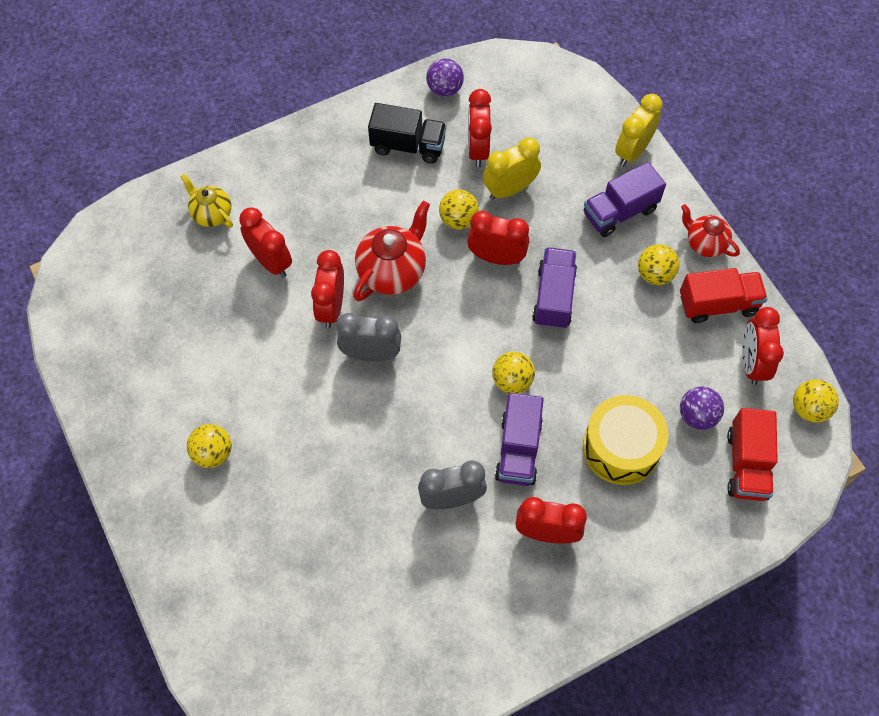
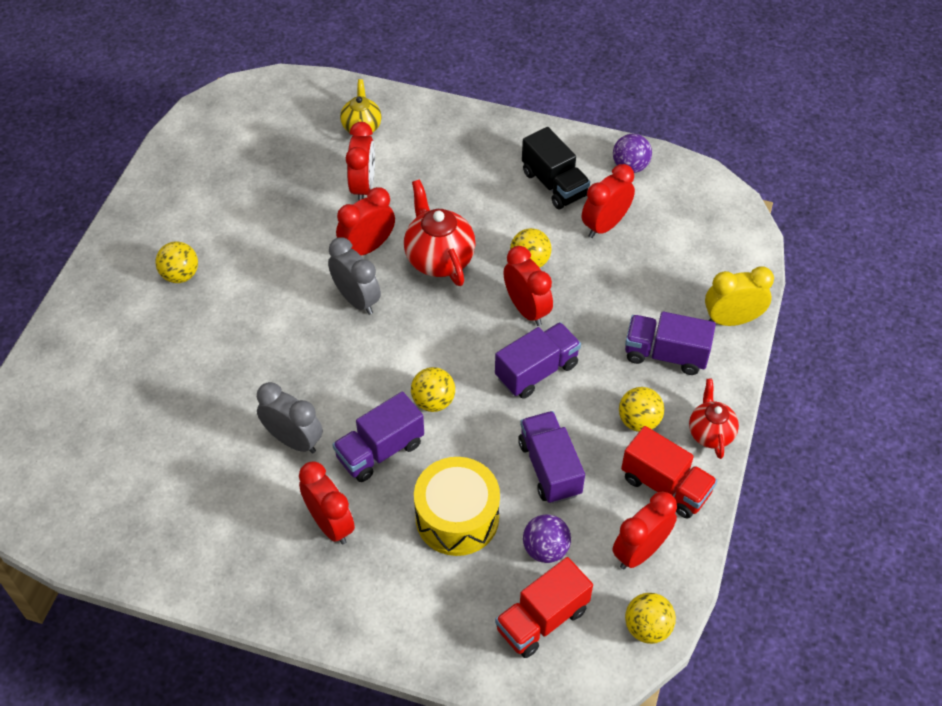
camera: 45 degrees right, 10 degrees down
(392, 271) = (439, 258): red teapot -> red teapot turned 105 degrees counterclockwise
(509, 189) = (595, 271): yellow clock -> none
(638, 358) = (549, 468): none -> purple truck

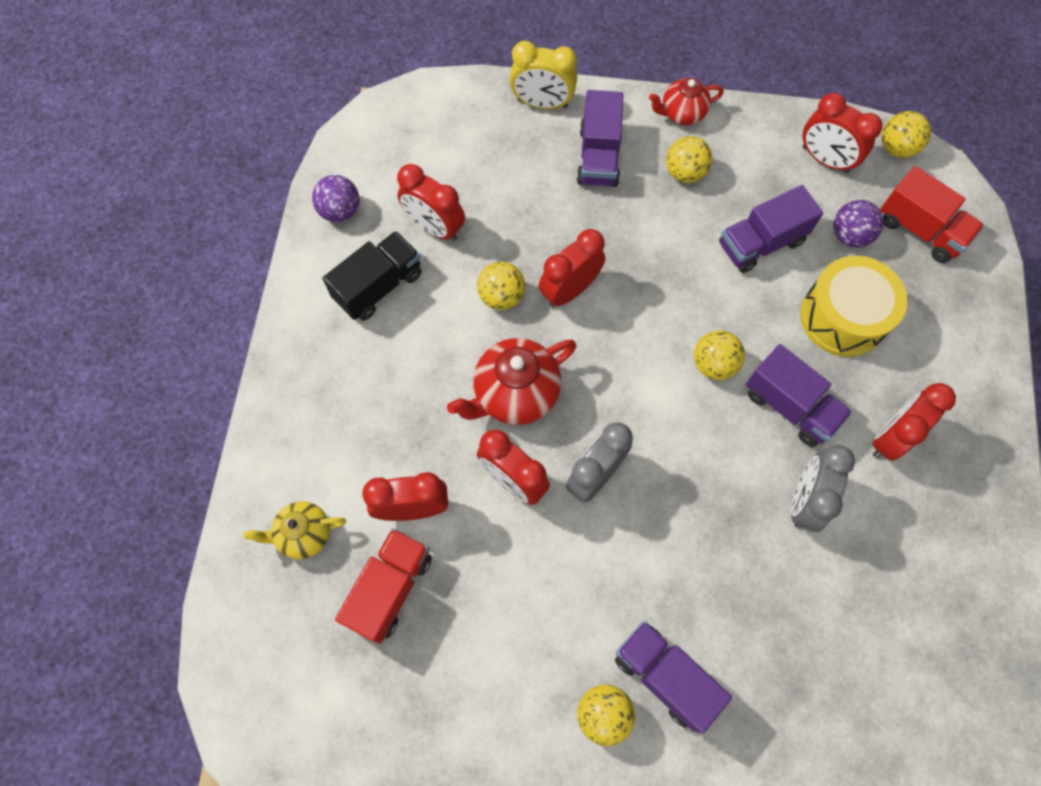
camera: 100 degrees left, 15 degrees up
(536, 371) = (648, 270): purple truck -> purple truck (664, 676)
(665, 485) = (750, 145): red truck -> red truck (390, 588)
(732, 320) = (542, 103): yellow clock -> yellow clock turned 60 degrees counterclockwise

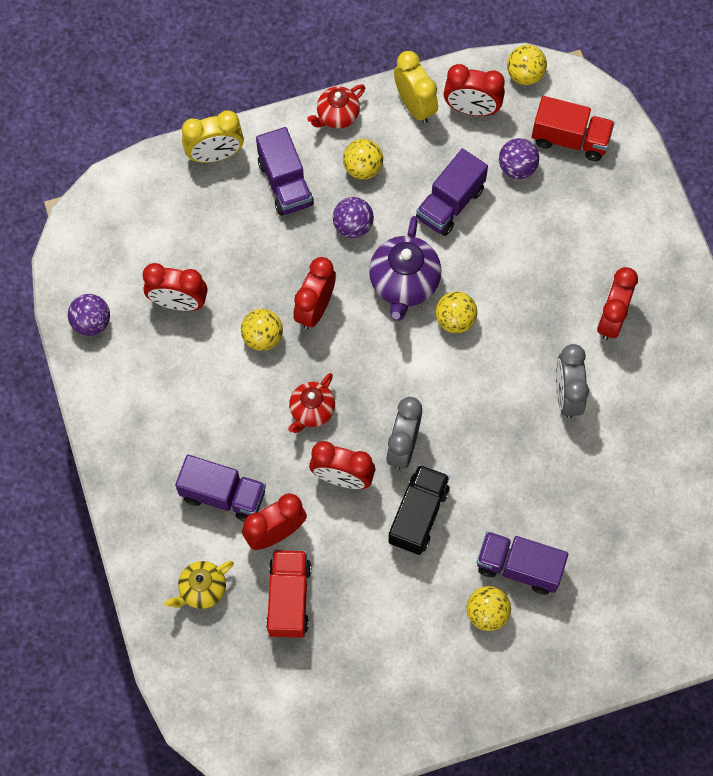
camera: 25 degrees left, 0 degrees up
(378, 286) = (158, 372): black truck -> black truck (418, 515)
(514, 394) = (311, 411): red teapot -> red teapot, size x0.62
(648, 224) = (353, 226): none -> purple ball
(675, 304) = (404, 284): none -> purple teapot
(766, 134) = (415, 106): none -> yellow clock
(789, 406) = (526, 328): purple truck -> purple truck (223, 495)
(842, 317) = (538, 239): yellow drum -> none

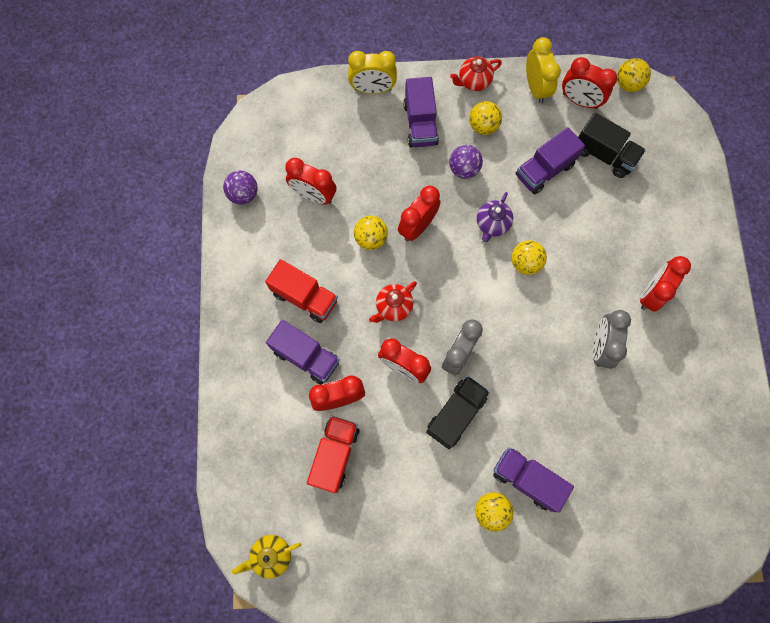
camera: 15 degrees right, 5 degrees up
(202, 590) = (268, 429): yellow teapot -> yellow teapot (271, 555)
(404, 284) = (492, 224): purple teapot -> purple teapot, size x0.62
(517, 168) = (604, 155): purple ball -> black truck
(570, 139) = (652, 142): red truck -> red truck (305, 297)

